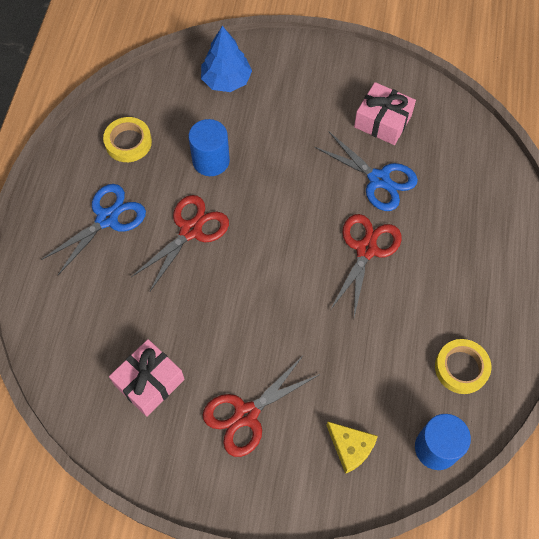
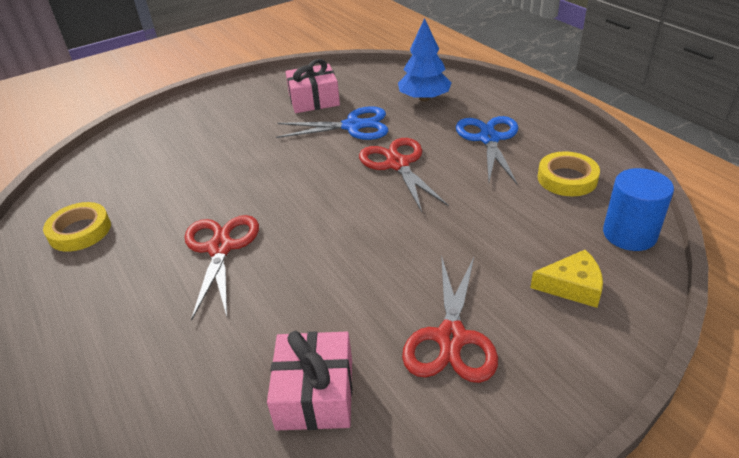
camera: 40 degrees left, 25 degrees down
(107, 218) = (111, 297): blue scissors -> blue scissors (489, 139)
(211, 161) = (187, 195): blue cylinder -> none
(226, 80) = (146, 145): blue tree -> blue tree (424, 98)

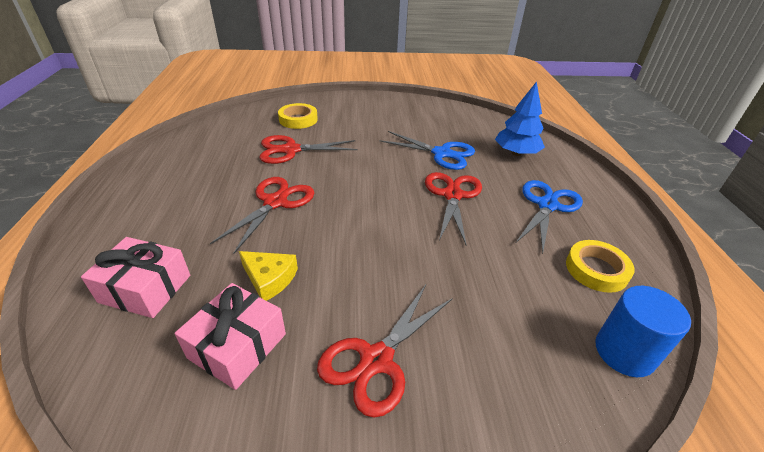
camera: 25 degrees right, 0 degrees up
(80, 231) = (207, 154): yellow tape -> yellow tape (298, 119)
(183, 186) = (291, 150): none -> red scissors
(314, 100) = (429, 124): pink gift -> pink gift (145, 289)
(572, 286) = (524, 373): yellow cheese -> yellow cheese (269, 279)

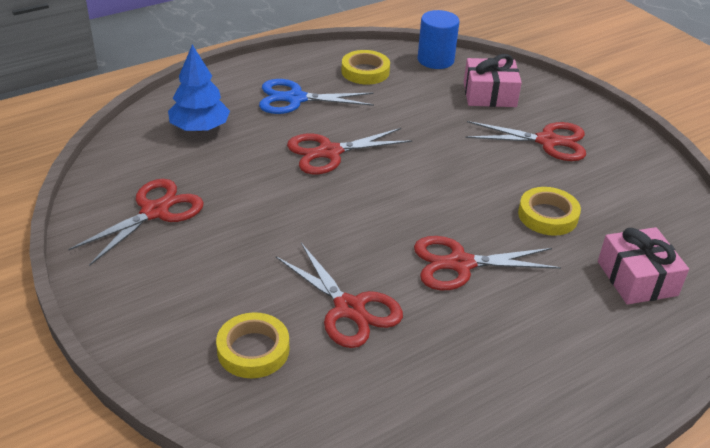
camera: 120 degrees left, 0 degrees up
(237, 346) = (610, 201): pink gift -> pink gift (489, 95)
(269, 279) = (547, 216): yellow cheese -> yellow tape
(430, 121) = (155, 211): none -> red scissors
(442, 153) = (246, 179): blue scissors -> none

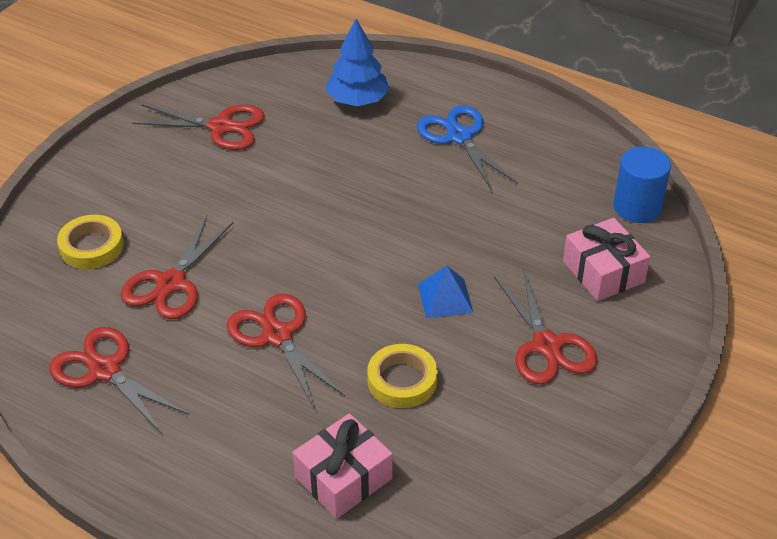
camera: 65 degrees right, 5 degrees up
(329, 152) = (386, 192): red scissors -> red scissors (104, 370)
(365, 71) = (557, 164): yellow tape -> none
(471, 166) = (445, 298): none -> blue pyramid

